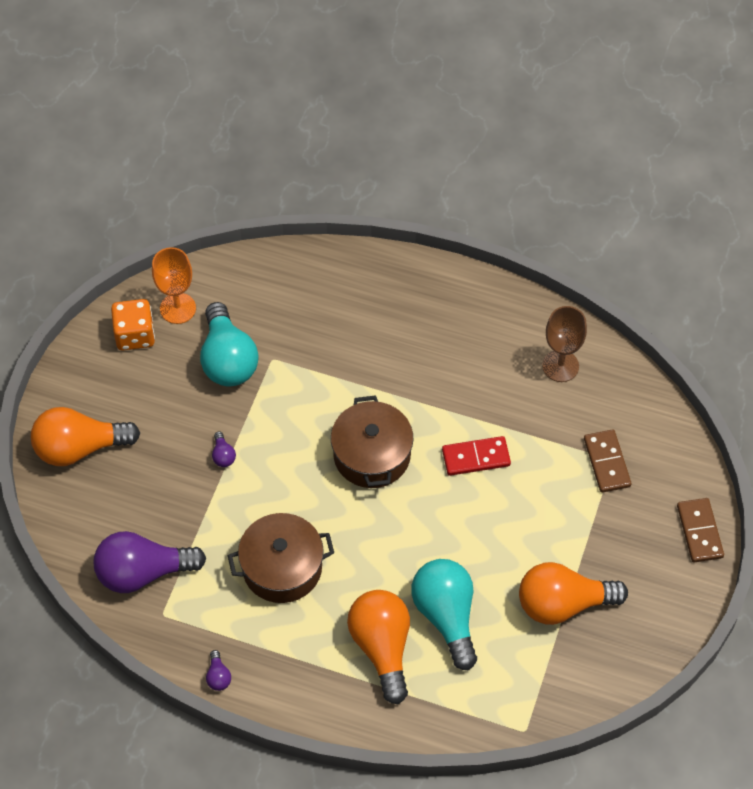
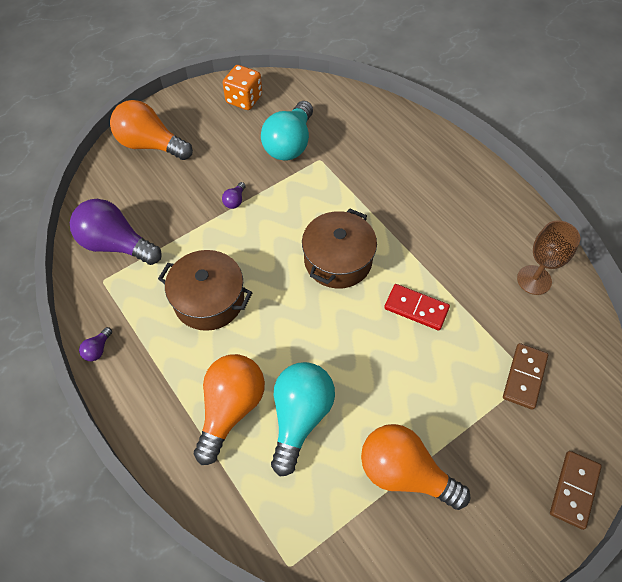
camera: 35 degrees right, 0 degrees up
(177, 308) = (284, 98): orange goblet -> none

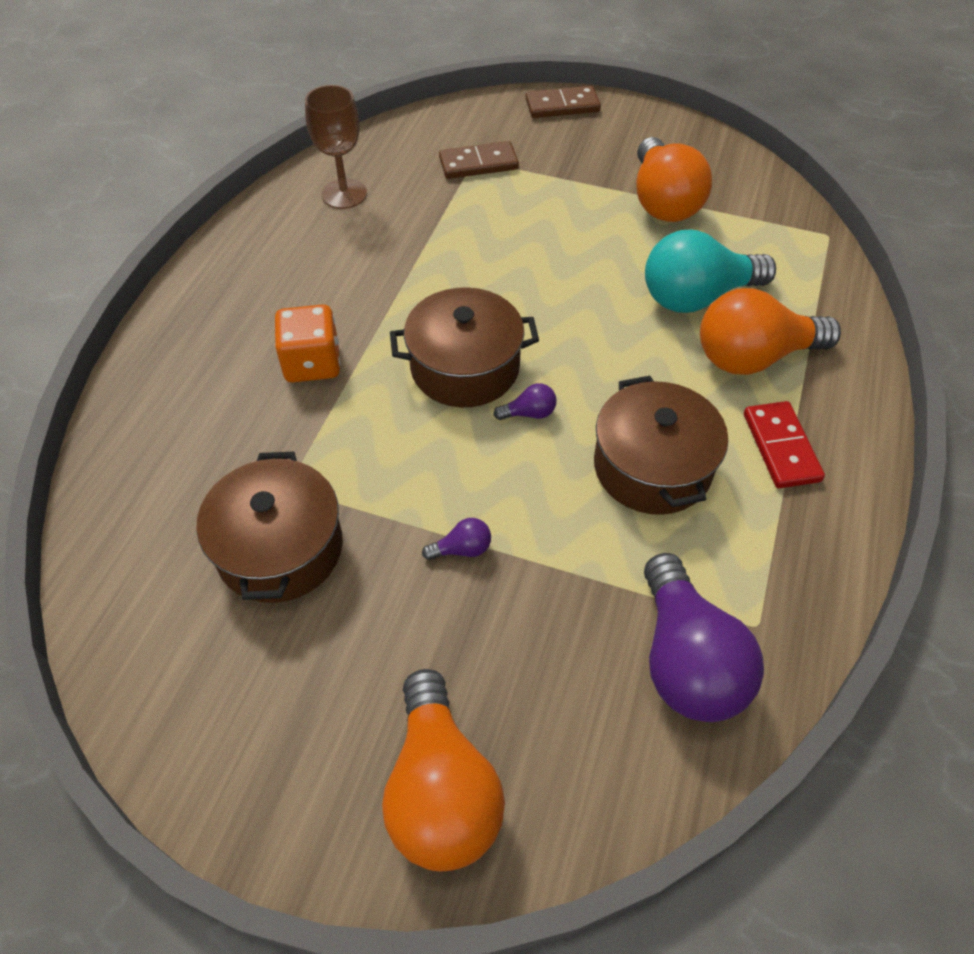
camera: 125 degrees left, 5 degrees down
(98, 349) = (844, 542): purple light bulb -> purple light bulb (529, 413)
(244, 99) = (202, 702): orange dice -> orange dice (312, 363)
(289, 144) = (280, 548): turquoise light bulb -> brown pot
(416, 308) = (470, 267): red domino -> red domino (781, 447)

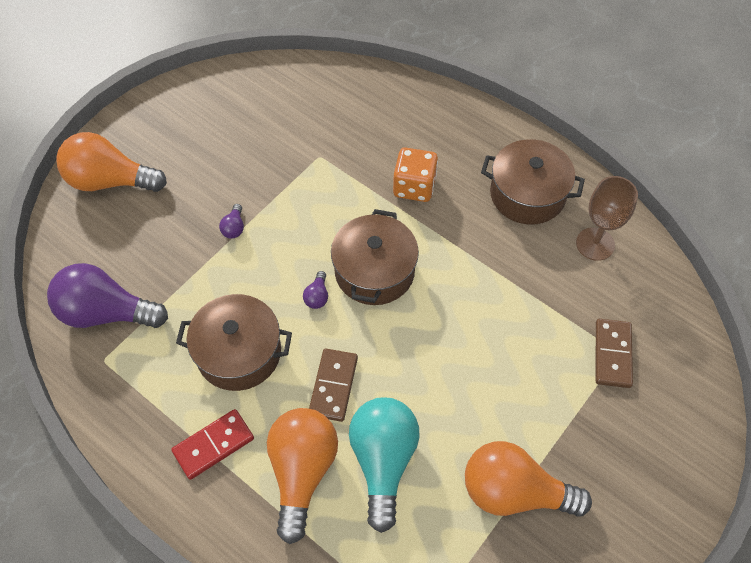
camera: 110 degrees right, 5 degrees up
(280, 548) = (279, 145): brown pot -> brown pot (527, 194)
(562, 106) = (693, 462): brown domino -> brown domino (333, 386)
(781, 447) = (213, 445): red domino -> red domino turned 45 degrees counterclockwise

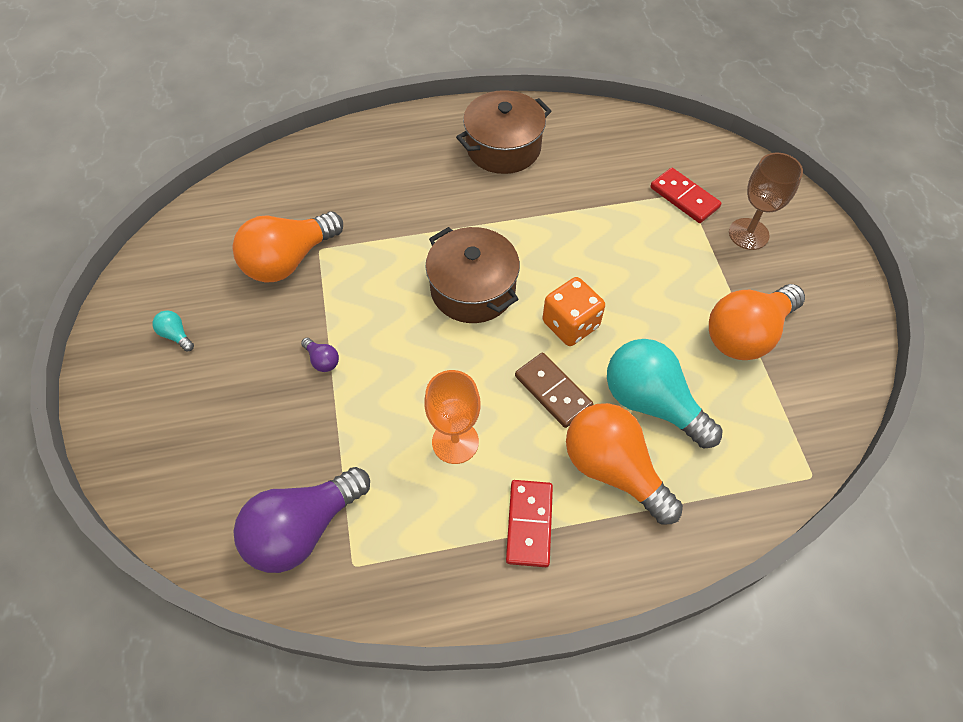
camera: 50 degrees left, 0 degrees up
(110, 181) = (155, 429): orange light bulb -> orange light bulb (289, 260)
(183, 136) = (176, 335): none -> turquoise light bulb
(239, 353) = (455, 442): brown pot -> orange goblet
(317, 296) = (456, 345): purple light bulb -> none
(414, 187) = (421, 208): orange dice -> orange dice (570, 324)
(595, 244) = (585, 142): brown goblet -> brown goblet (748, 234)
(612, 354) = (684, 197): brown domino -> red domino

